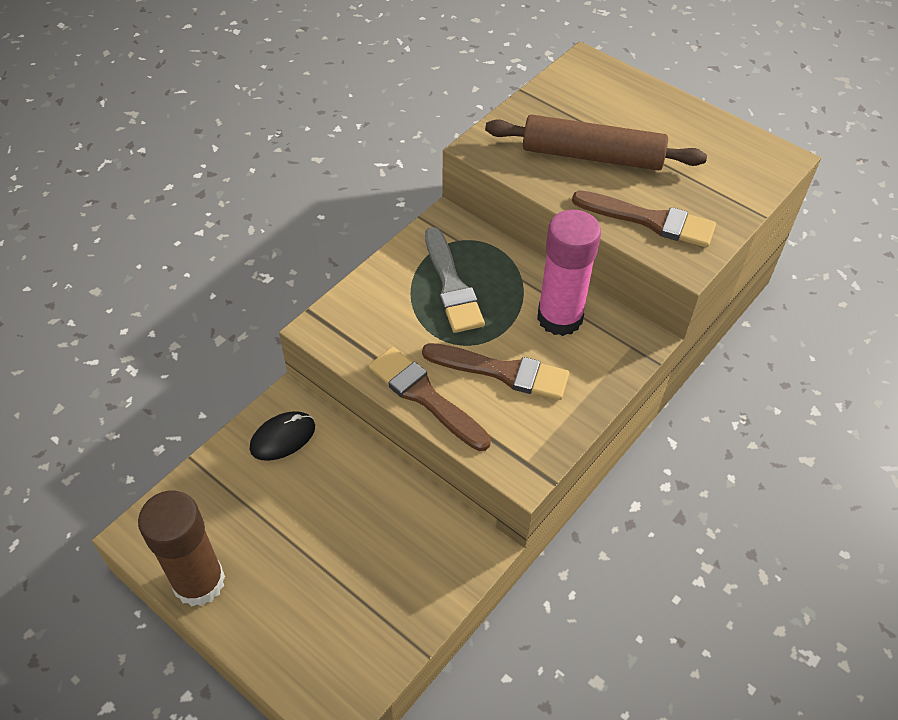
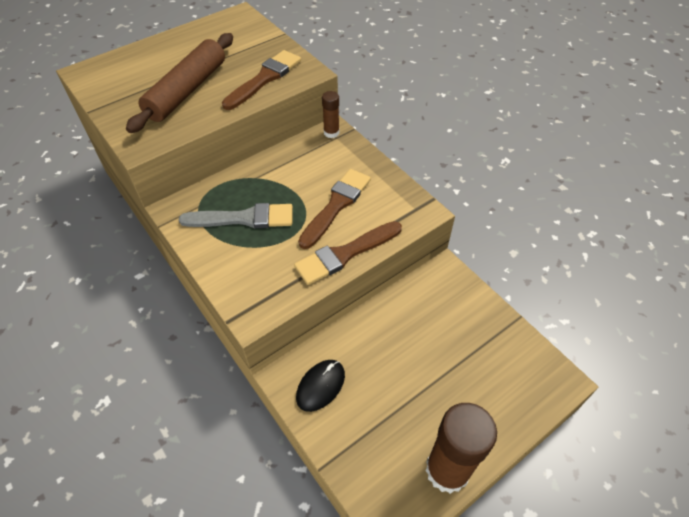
camera: 75 degrees left, 0 degrees up
(282, 437) = (320, 386): black mouse -> black mouse turned 60 degrees clockwise
(560, 318) = (299, 165): pink glue stick -> none
(638, 339) = (331, 133): none -> brown glue stick

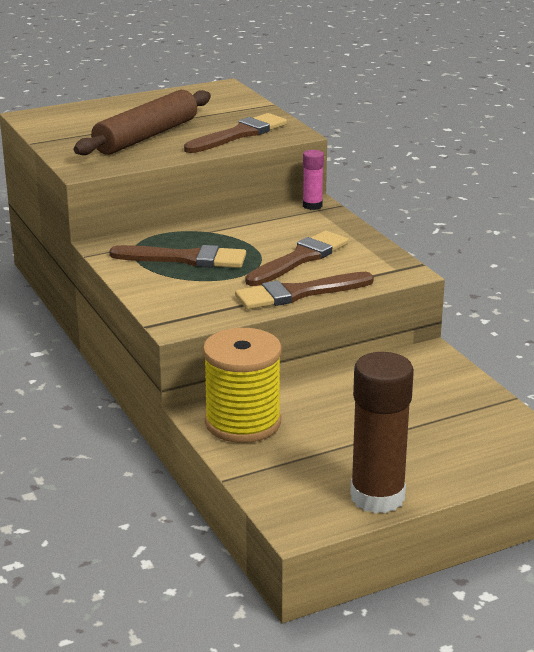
camera: 10 degrees right, 25 degrees down
(243, 218) = (185, 259): grey brush -> brown brush
(320, 386) = (243, 422): black mouse -> yellow spool
(331, 133) = (312, 206): brown glue stick -> pink glue stick

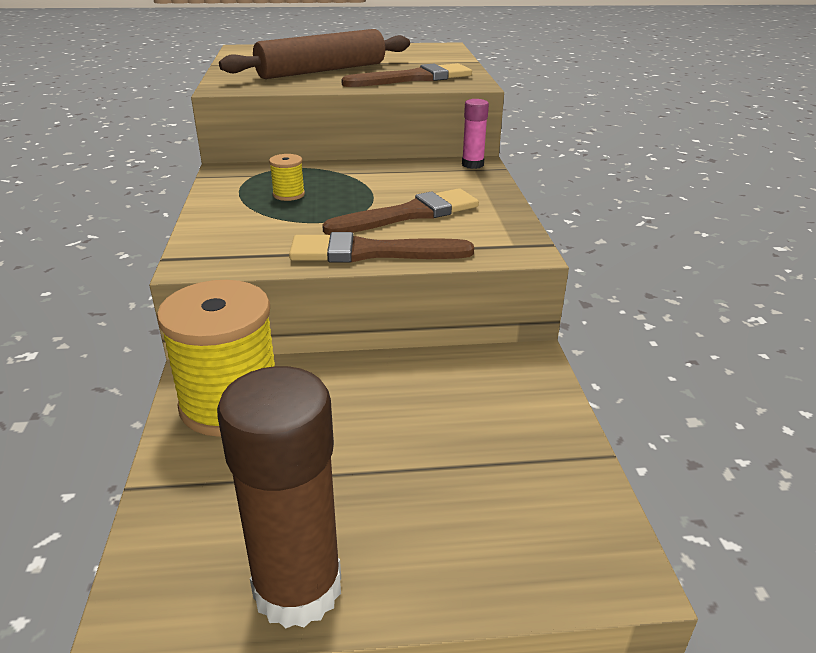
camera: 20 degrees right, 5 degrees up
(185, 259) = (288, 194): brown brush -> yellow spool

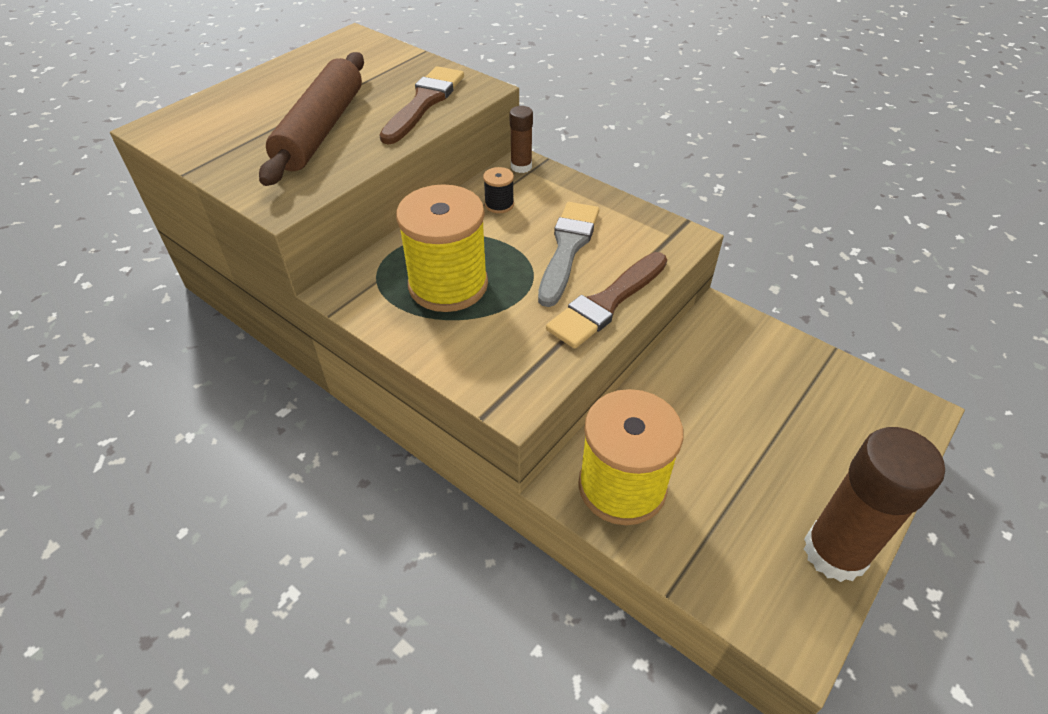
camera: 45 degrees left, 15 degrees up
(288, 194) = (448, 285): yellow spool -> yellow spool, size x2.39
(409, 214) = (567, 248): brown brush -> grey brush
(411, 175) = (499, 204): none -> black spool
(472, 164) = (521, 167): pink glue stick -> brown glue stick

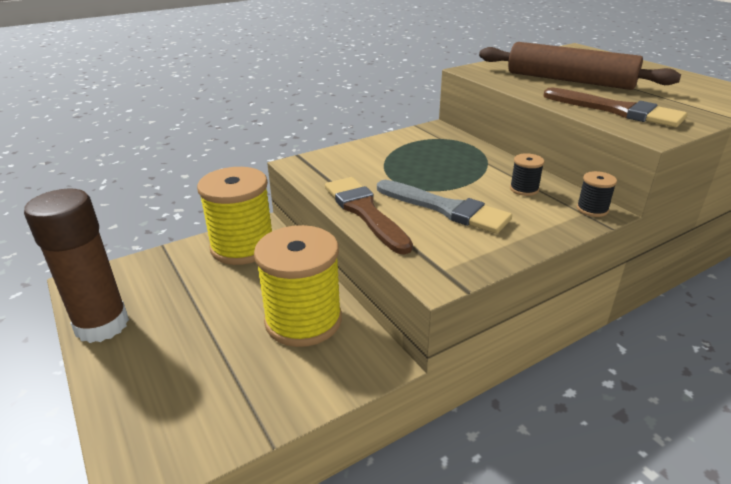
camera: 110 degrees right, 15 degrees down
(448, 285) = (423, 158): yellow spool -> yellow spool (303, 320)
(521, 167) = (592, 209): brown glue stick -> black spool

